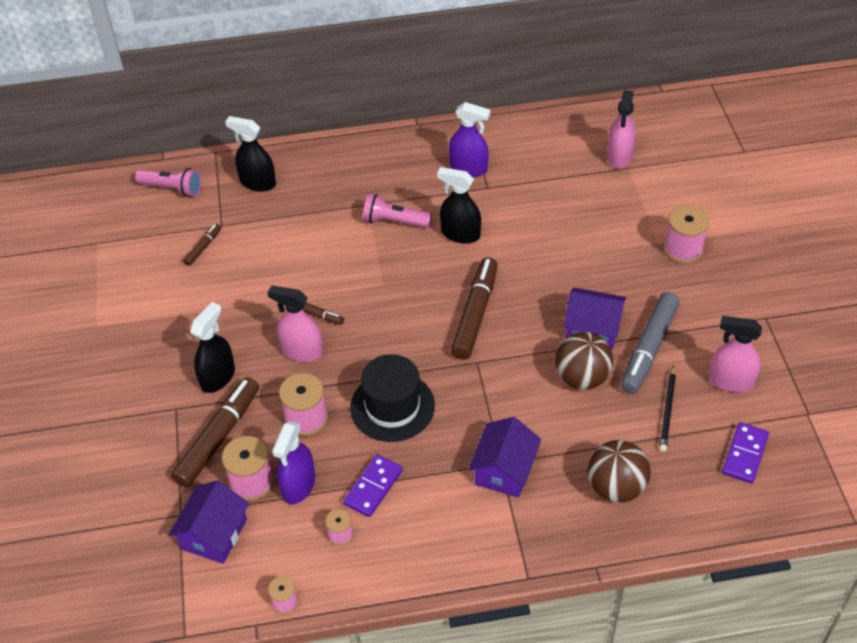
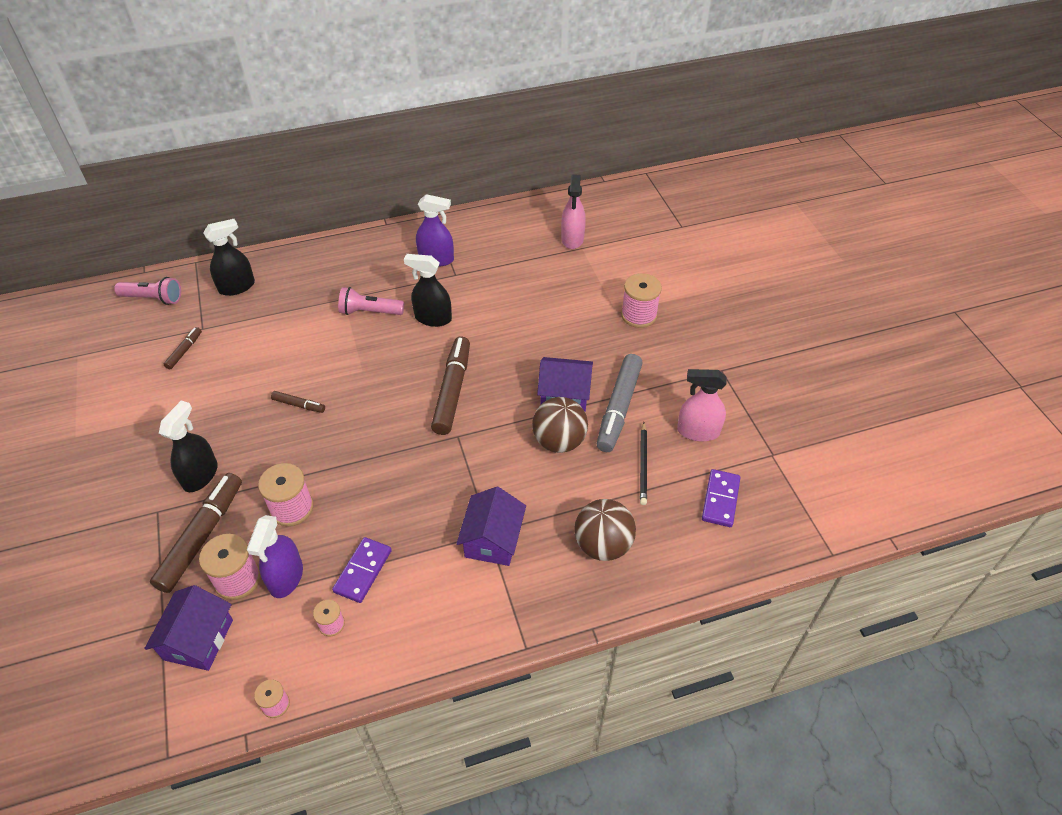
camera: 10 degrees left, 0 degrees up
(257, 182) = (237, 287): black spray bottle -> black spray bottle turned 135 degrees clockwise
(302, 351) = (285, 441): pink spray bottle -> none
(392, 406) = (378, 487): black hat -> none

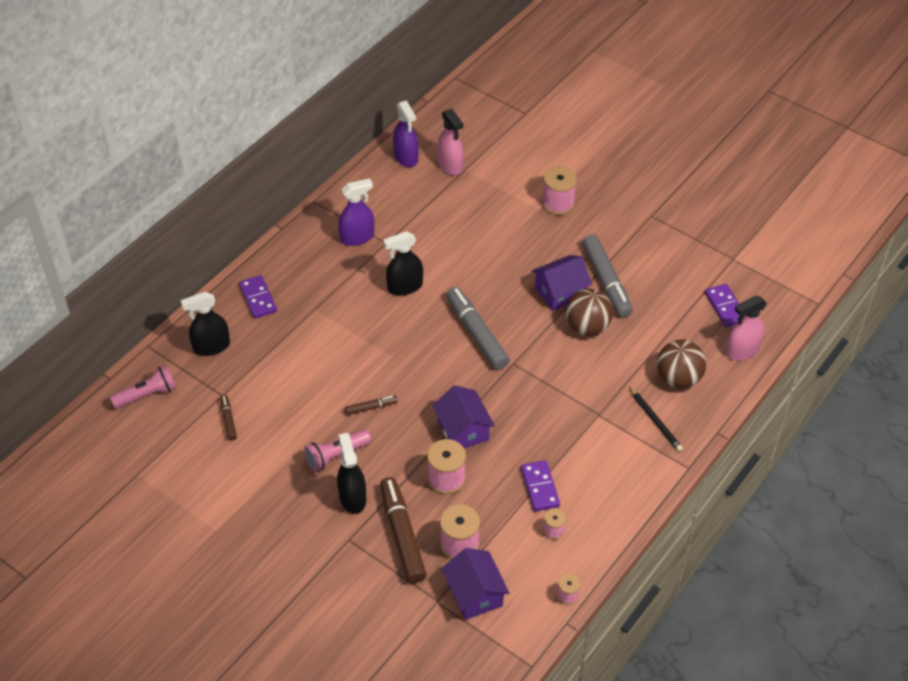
camera: 35 degrees left, 0 degrees up
(237, 287) = (211, 346): black spray bottle -> black spray bottle turned 135 degrees counterclockwise
(286, 577) = (492, 522): purple spray bottle -> purple spray bottle (406, 157)
(310, 268) = (258, 298): none -> purple domino
(370, 312) = (348, 308): pink flashlight -> pink flashlight (336, 455)
(452, 391) = (476, 333): brown marker -> grey marker
(492, 539) = (605, 417): purple house -> purple house (463, 430)
(643, 465) = (657, 312): black pencil -> black pencil (655, 421)
(698, 431) = (673, 269): pink spray bottle -> pink spray bottle (742, 351)

